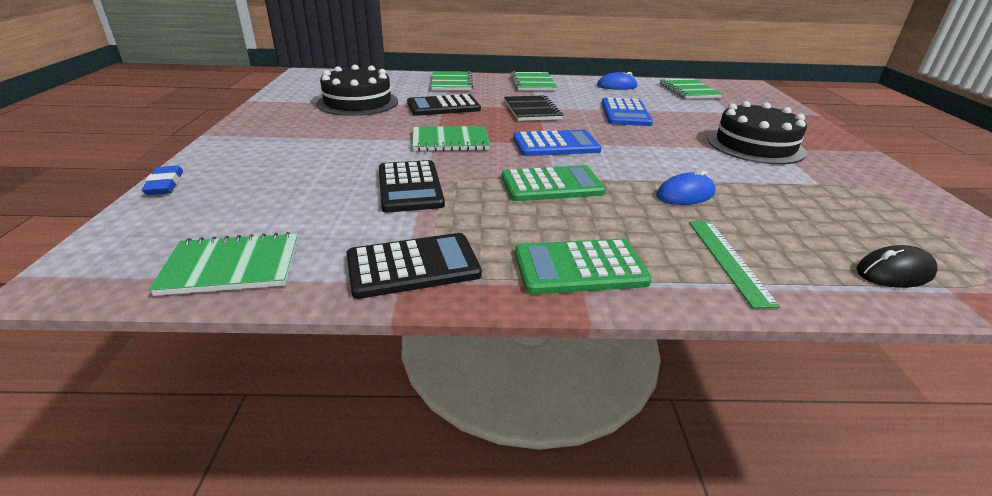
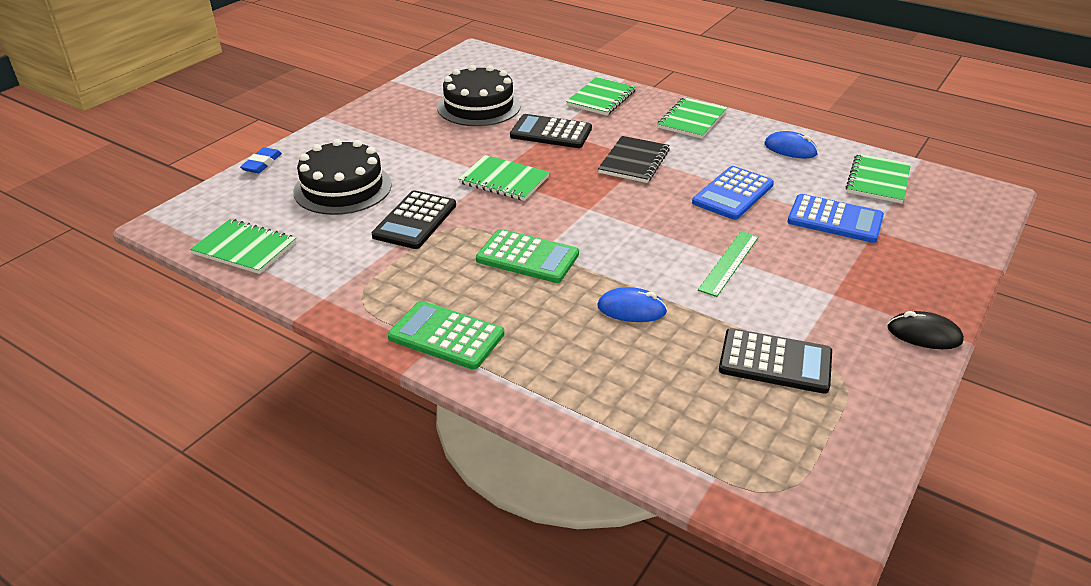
camera: 35 degrees right, 5 degrees up
(413, 266) = (342, 290): black calculator -> black calculator (775, 362)
(556, 145) = (594, 214): blue calculator -> blue calculator (835, 219)
(728, 260) = (566, 377): green ruler -> green ruler (729, 262)
(755, 145) = (813, 282): black cake -> black cake (342, 188)
(894, 272) = (691, 447): black mouse -> black mouse (924, 334)

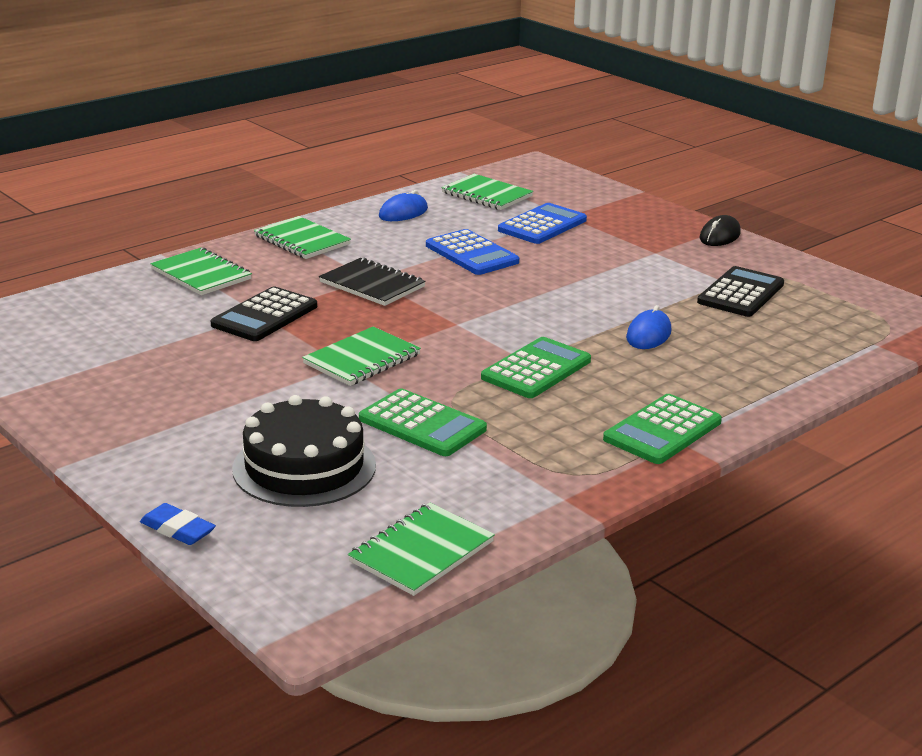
camera: 75 degrees left, 10 degrees down
(415, 220) = (422, 424): black calculator -> green calculator
(479, 106) = (147, 349): black cake -> none
(729, 262) = (591, 280): green ruler -> none

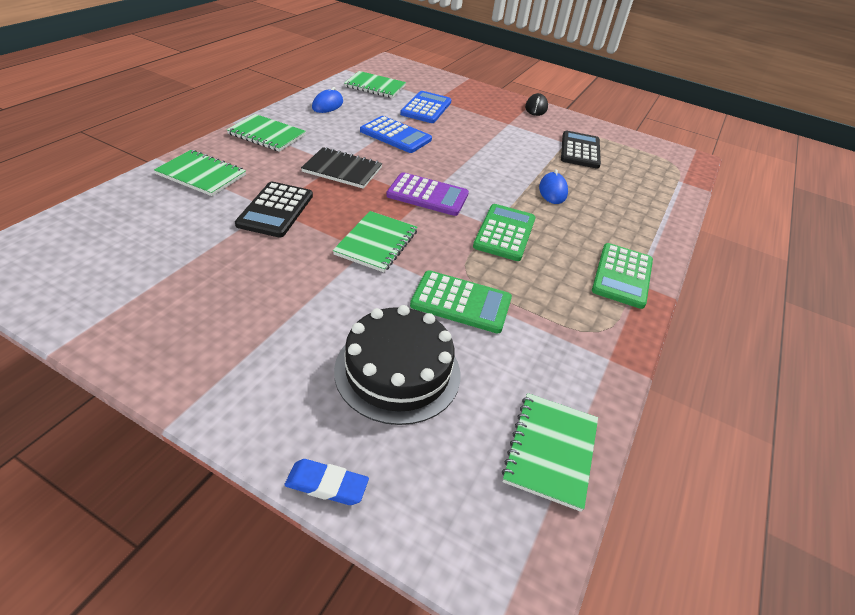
camera: 25 degrees left, 15 degrees up
(464, 321) = (427, 195): none -> purple calculator

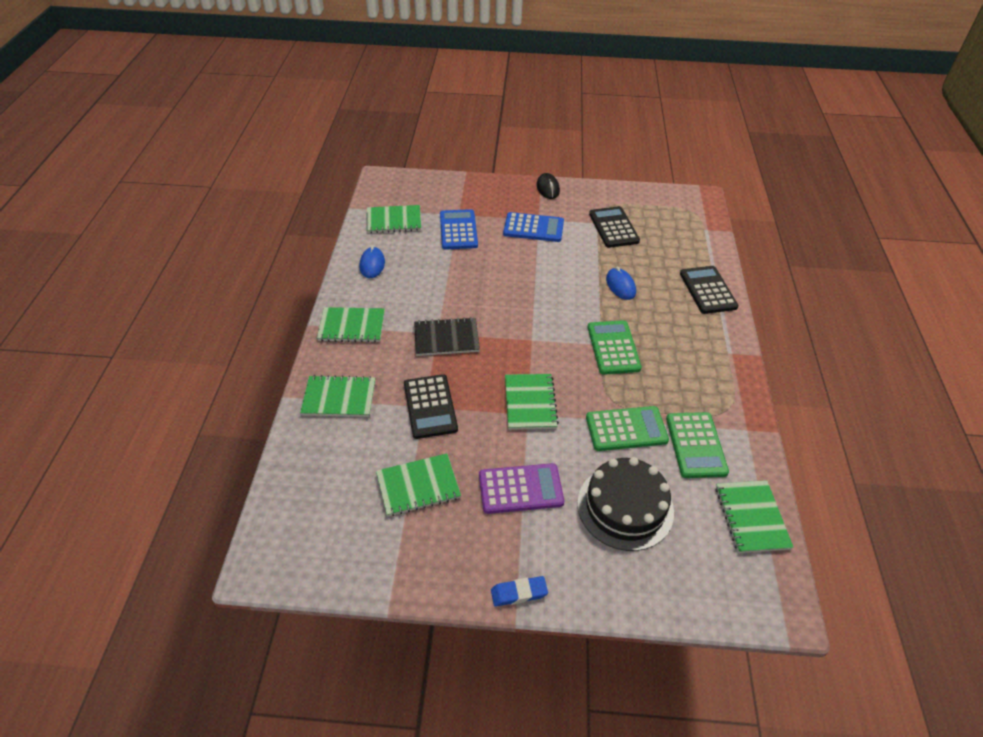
camera: 20 degrees left, 5 degrees up
(198, 263) = (418, 486): none -> green notebook
(326, 485) = (642, 608): blue eraser -> blue eraser (519, 593)
(395, 135) = (458, 277): blue calculator -> blue calculator (533, 228)
(427, 195) = (532, 335): purple calculator -> purple calculator (520, 489)
(622, 276) = (716, 351): green calculator -> green calculator (695, 445)
(649, 225) = (708, 290): none -> black calculator

